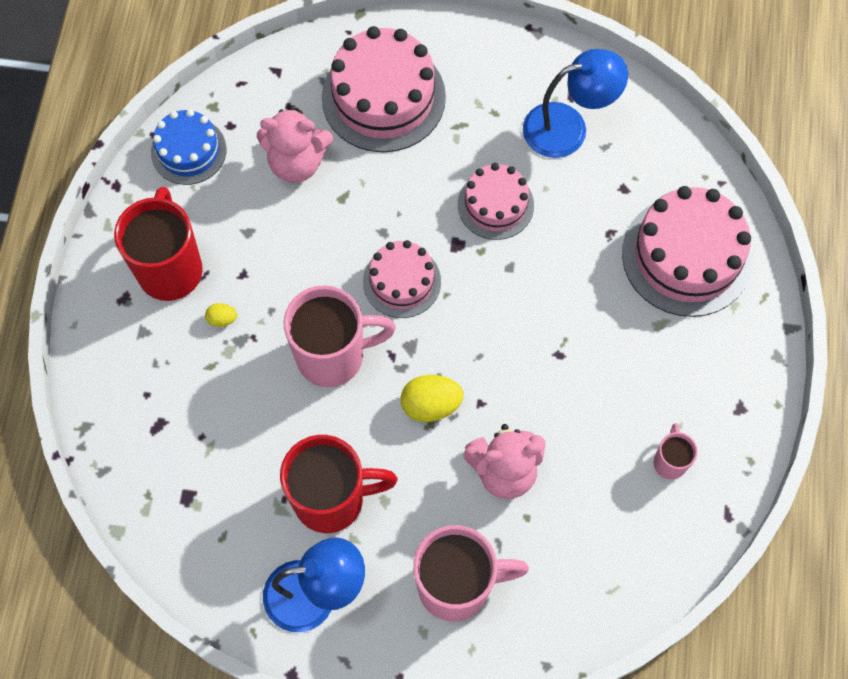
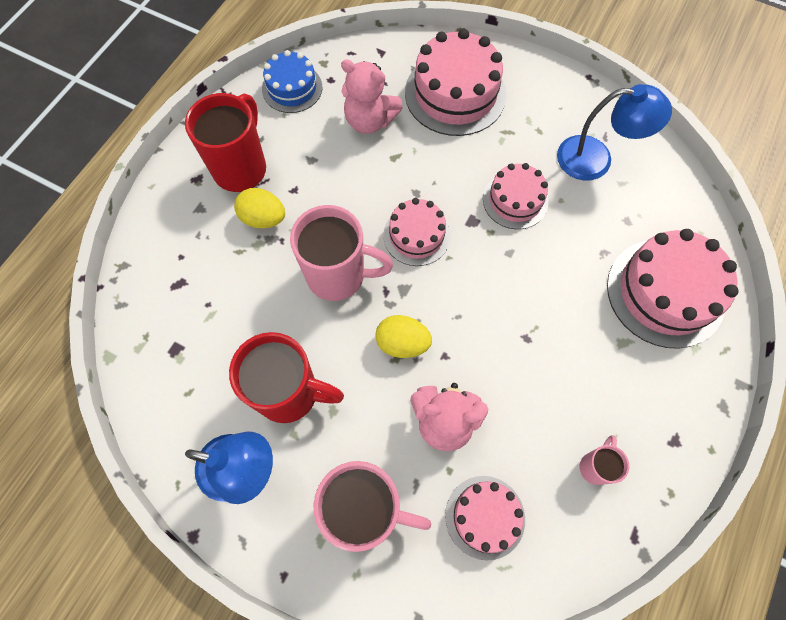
camera: 20 degrees right, 0 degrees up
(222, 319) = (263, 218): yellow egg -> yellow egg, size x1.91
(578, 549) = (485, 517): none -> pink cake

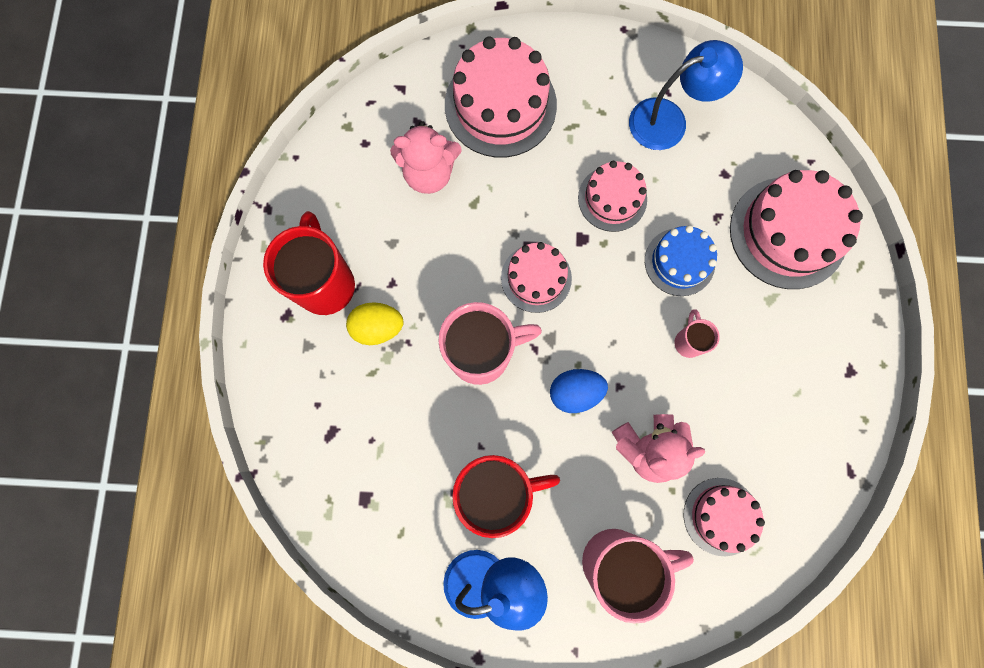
camera: 25 degrees left, 10 degrees up
(292, 88) = (330, 170): blue cake -> blue cake (679, 262)
(402, 343) = (575, 392): yellow egg -> blue egg
(595, 467) = (794, 427): pink mug -> pink mug (688, 342)

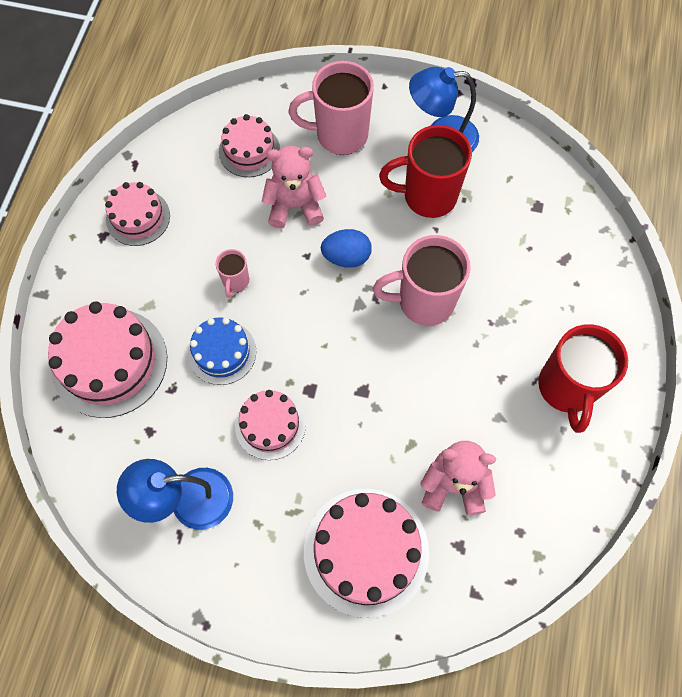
camera: 170 degrees left, 10 degrees down
(378, 327) = (518, 340): yellow egg -> none
(536, 278) = (362, 360): pink cake -> pink cake (138, 217)

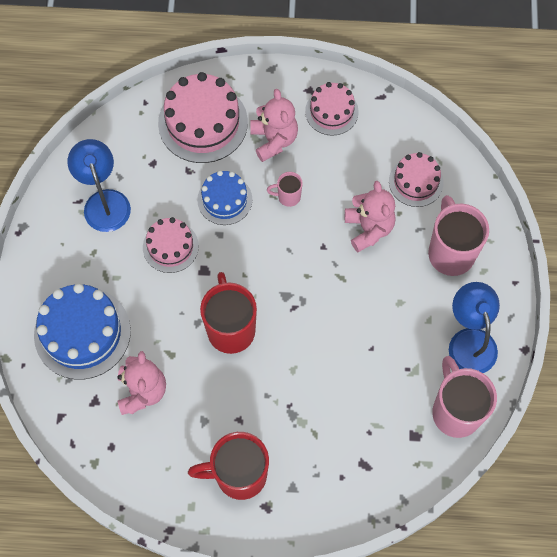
camera: 80 degrees right, 0 degrees up
(157, 285) = (274, 140): none -> pink teddy bear
(346, 257) = (328, 278): blue egg -> none
(366, 551) = (82, 333): pink cake -> blue cake
(424, 301) = (298, 347): pink mug -> pink mug (455, 411)
(427, 196) = (403, 337): red mug -> red mug (230, 329)

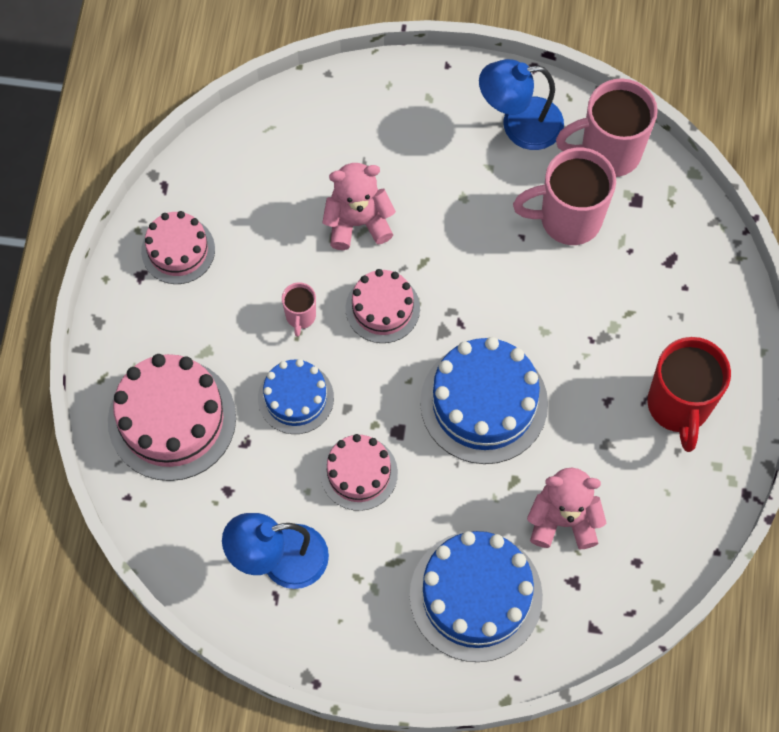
camera: 85 degrees left, 0 degrees up
(230, 329) = (484, 403): red mug -> blue cake
(274, 140) = (212, 327): pink teddy bear -> none
(416, 182) = (296, 159): pink cake -> pink cake (382, 308)
(450, 252) = (400, 131): pink mug -> pink mug (568, 219)

